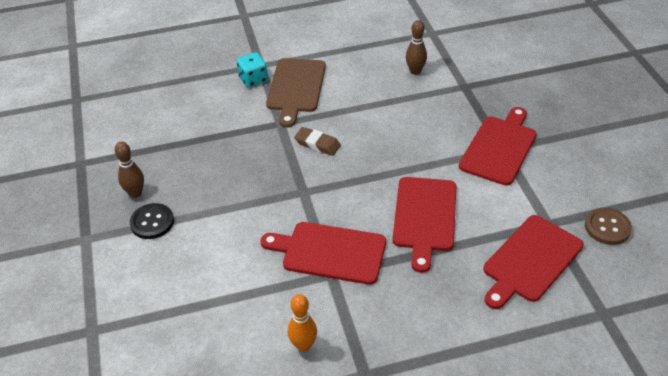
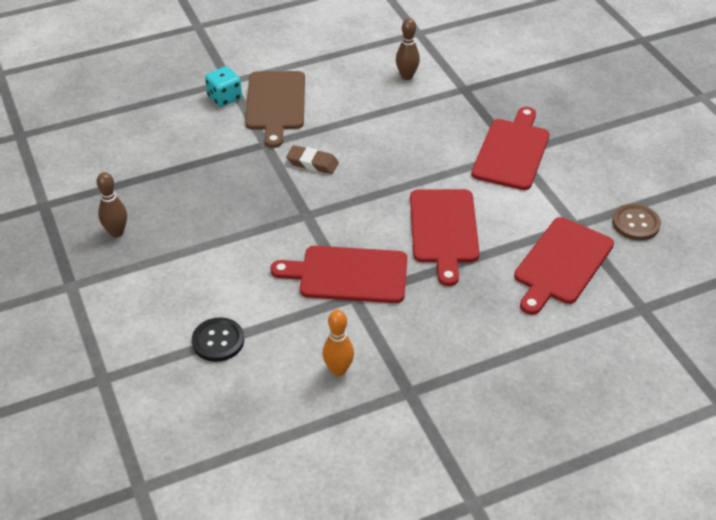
camera: 10 degrees left, 0 degrees up
(152, 222) = (143, 261): black button -> black button (218, 341)

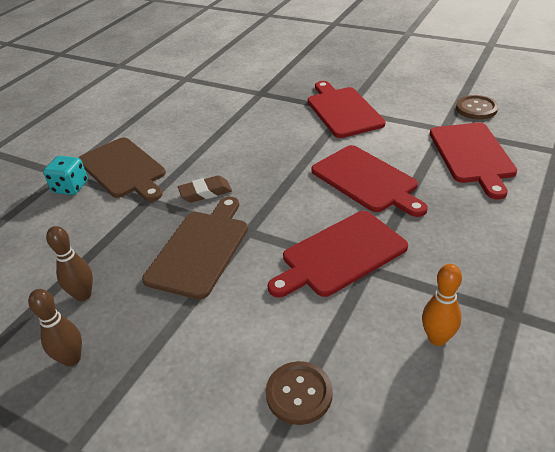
camera: 35 degrees left, 5 degrees down
(218, 341) = (299, 394): black button -> brown button
(261, 208) = (200, 249): none -> brown cutting board
(407, 76) = (209, 104): brown bowling pin -> brown bowling pin (83, 295)

